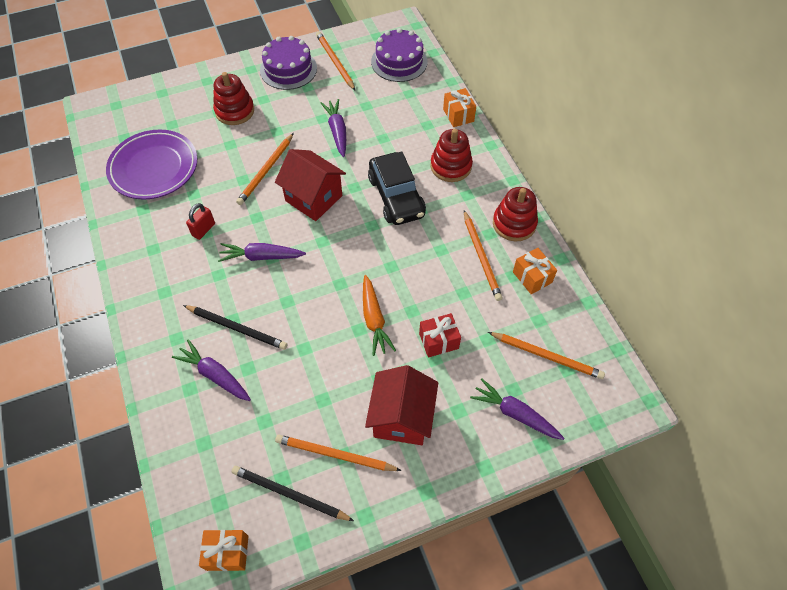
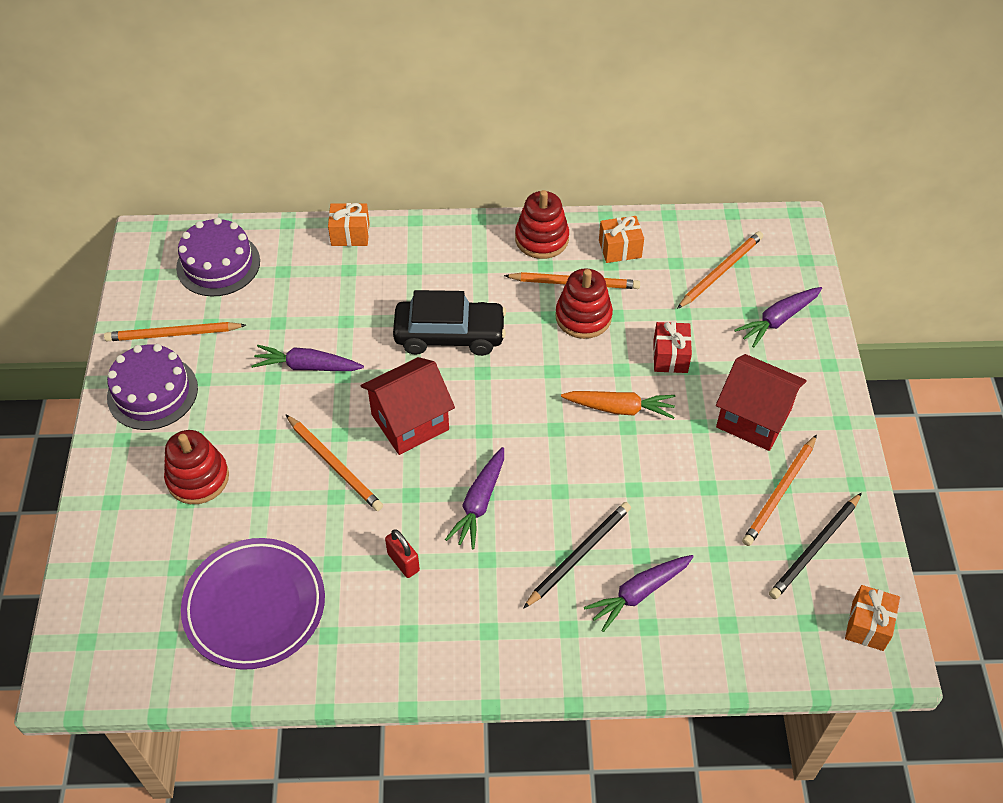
camera: 70 degrees left, 5 degrees down
(451, 166) = (428, 268): red stacking toy -> red stacking toy (583, 317)

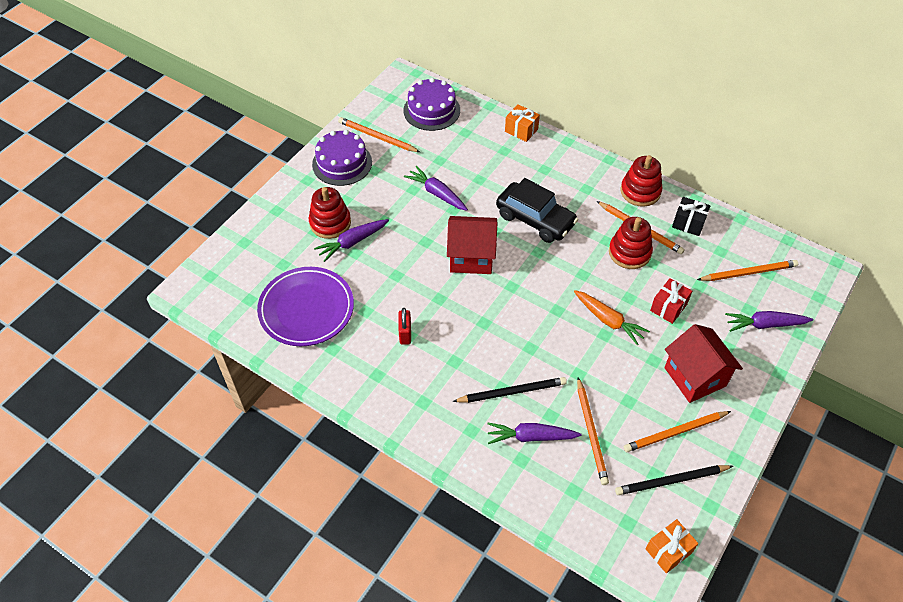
camera: 35 degrees right, 0 degrees up
(334, 464) = (409, 257): orange pencil -> orange pencil (591, 432)
(479, 503) = (475, 326): purple carrot -> purple carrot (352, 242)
(620, 249) = (688, 223): orange gift -> black gift

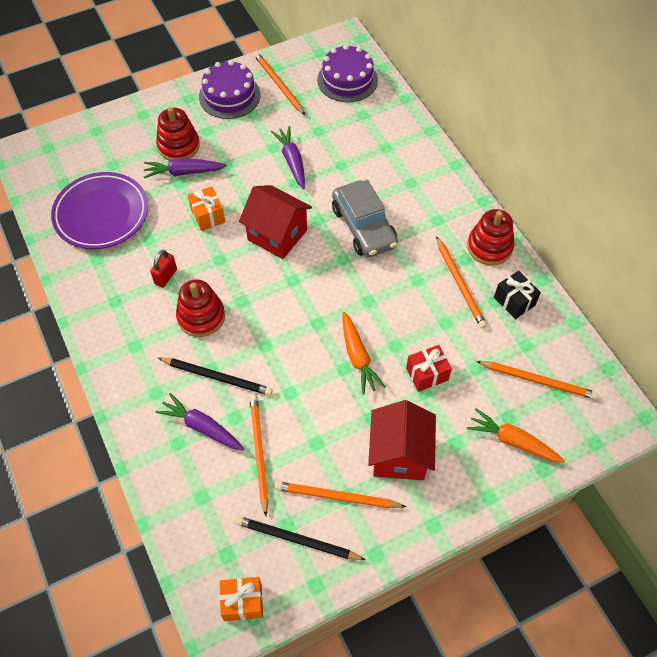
camera: 30 degrees right, 5 degrees up
(521, 130) = (417, 135): orange gift -> orange gift (208, 216)
(535, 219) = (364, 227): black car -> grey car
(591, 432) = (259, 453): orange pencil -> orange pencil turned 150 degrees clockwise
(629, 252) = (430, 302): red stacking toy -> red stacking toy (201, 316)
(765, 324) = (512, 441): purple carrot -> orange carrot

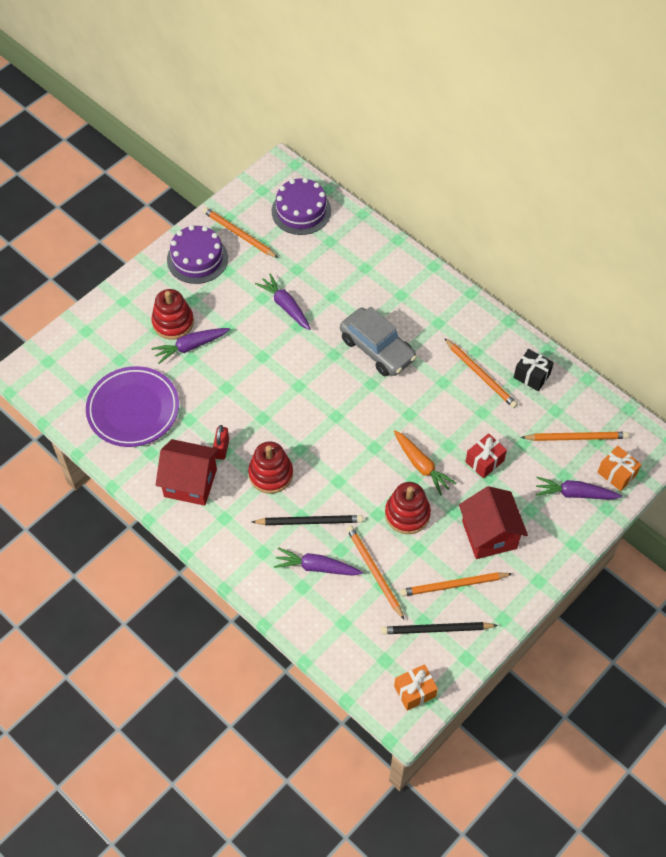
camera: 20 degrees left, 0 degrees up
(208, 216) = (232, 381): orange gift -> orange gift (616, 474)
(277, 235) = (304, 379): red house -> red house (190, 483)
(489, 247) = (492, 334): red stacking toy -> red stacking toy (407, 514)
(512, 441) = (575, 493): orange carrot -> purple carrot

